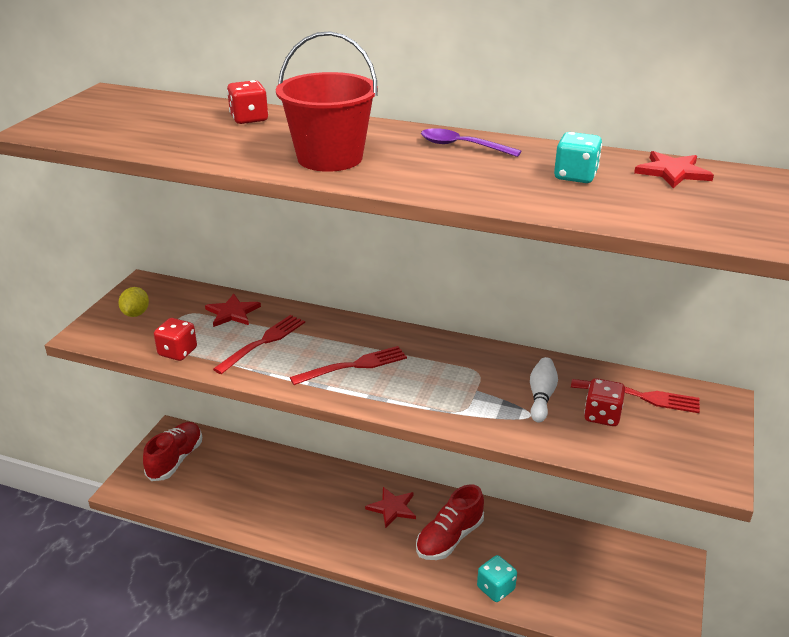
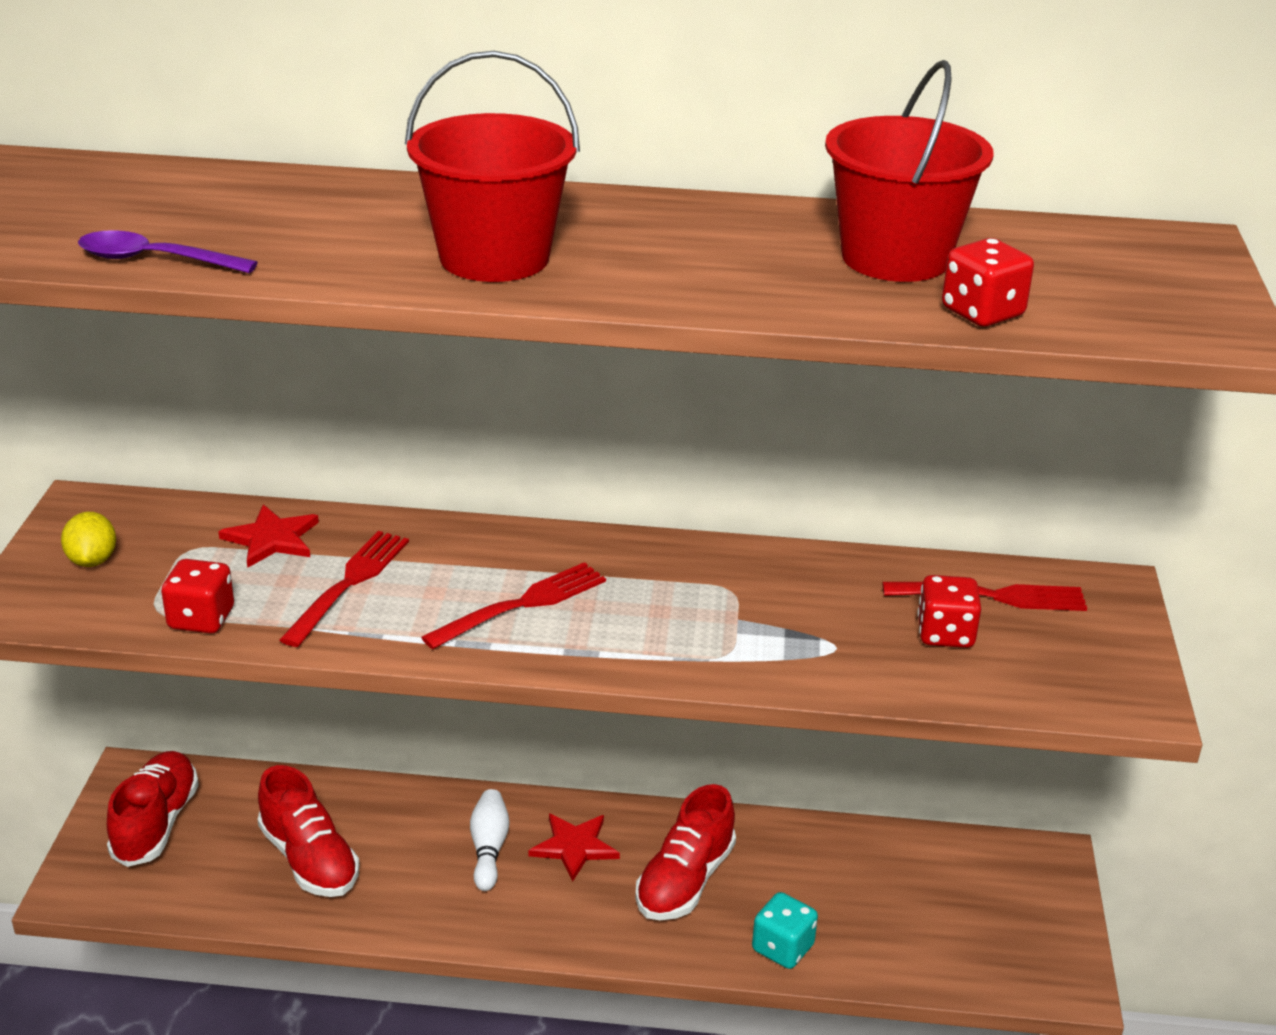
camera: 15 degrees left, 0 degrees up
(247, 492) = (309, 860): none -> red shoe
(249, 119) = (314, 197): red dice -> red dice (982, 313)
(462, 146) = (698, 221): purple spoon -> purple spoon (155, 260)
(541, 397) = (843, 616): white bowling pin -> white bowling pin (489, 848)
(575, 176) = (895, 258): turquoise dice -> red bucket
(672, 172) = (1034, 240): red star -> none

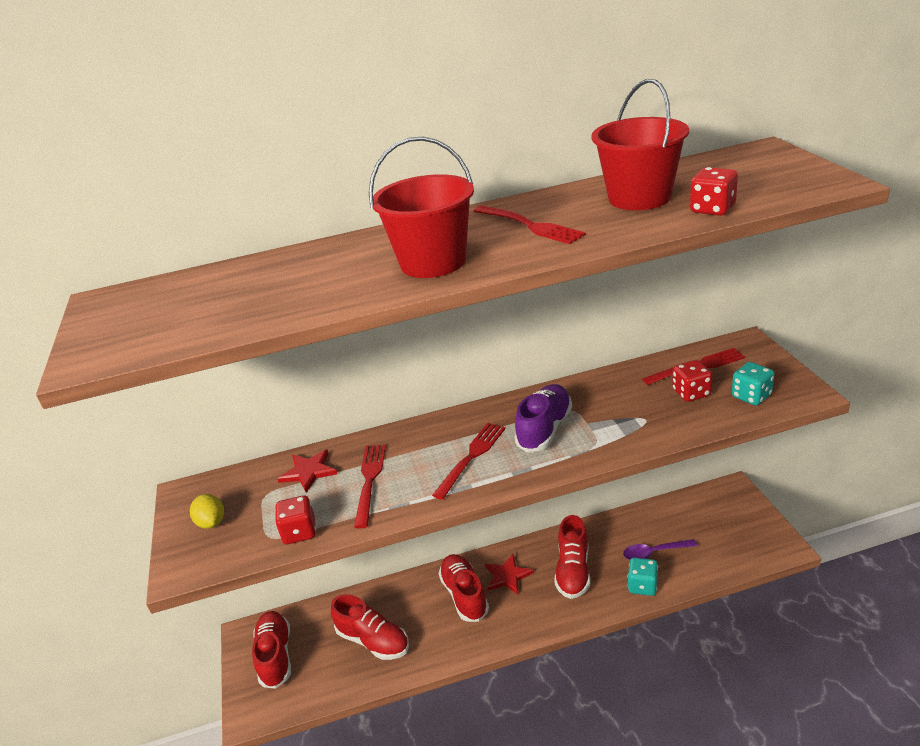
camera: 15 degrees left, 0 degrees up
(155, 260) = (236, 326): purple spoon -> purple spoon (654, 552)
(489, 848) = (464, 595): white bowling pin -> red shoe
(665, 604) = (544, 429): none -> purple shoe
(687, 248) = (530, 226): none -> red fork
(1041, 674) = (751, 396): none -> turquoise dice

